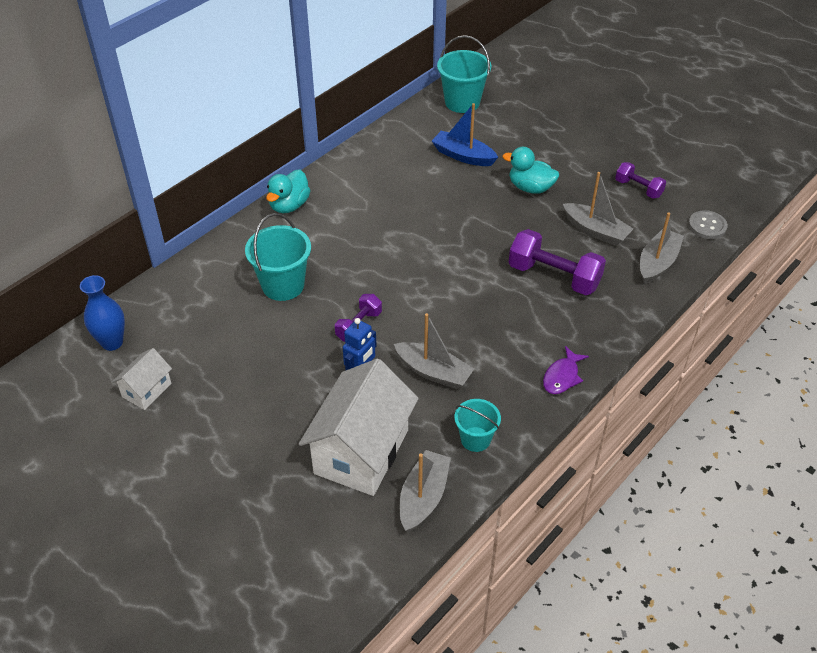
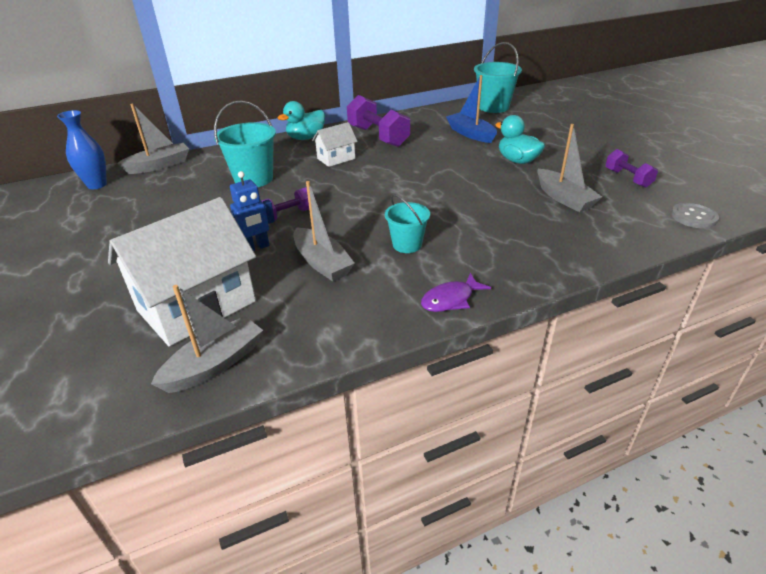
camera: 25 degrees right, 10 degrees down
(147, 390) = (83, 217): white house -> white house (336, 158)
(475, 439) = (314, 328): turquoise bucket -> turquoise bucket (407, 244)
(554, 276) = (498, 221): purple dumbbell -> purple dumbbell (378, 136)
(657, 263) = (619, 233): grey boat -> grey boat (159, 165)

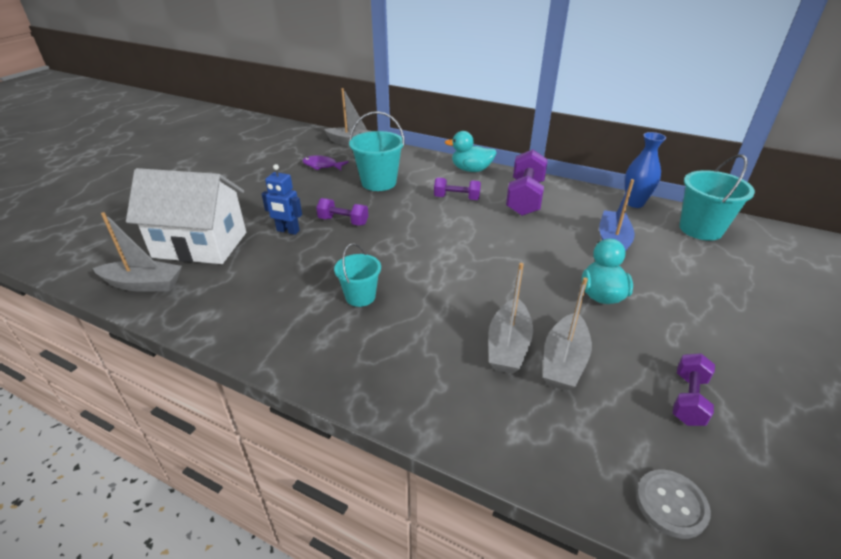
camera: 50 degrees right, 0 degrees up
(97, 185) = (305, 139): blue vase -> blue vase (634, 203)
(322, 263) = (294, 268): grey boat -> grey boat (508, 346)
(336, 158) = (456, 198): white house -> purple dumbbell
(450, 299) = (298, 358): purple fish -> purple fish (322, 166)

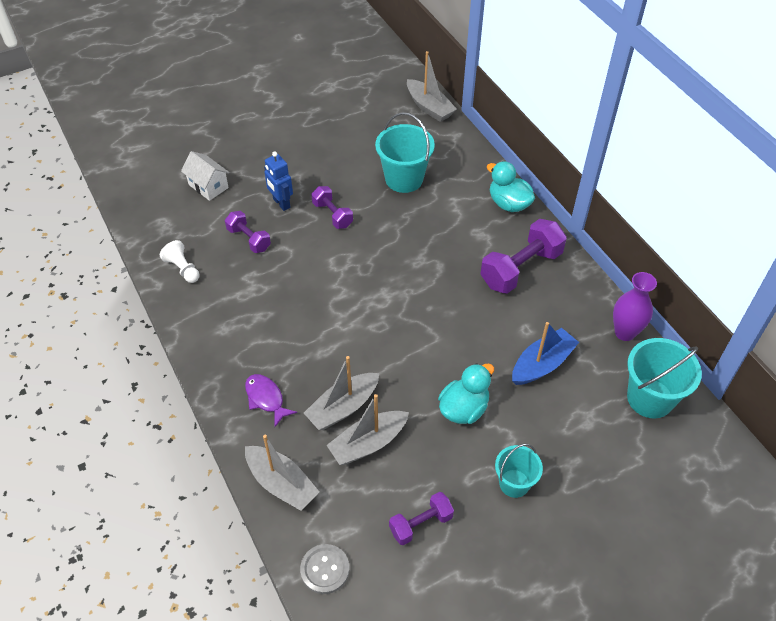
camera: 35 degrees right, 15 degrees up
(143, 284) = (148, 209): grey boat -> grey boat (281, 483)
(200, 245) = (208, 186): white house -> white house, size x0.49
(227, 314) = (183, 269): none -> white pawn
(322, 166) = (372, 130): purple fish -> purple fish (266, 398)
(360, 296) = (280, 303): turquoise bucket -> turquoise bucket (514, 483)
(456, 198) = (455, 236): purple dumbbell -> purple dumbbell (249, 239)
(634, 203) = (625, 332): blue vase -> purple vase

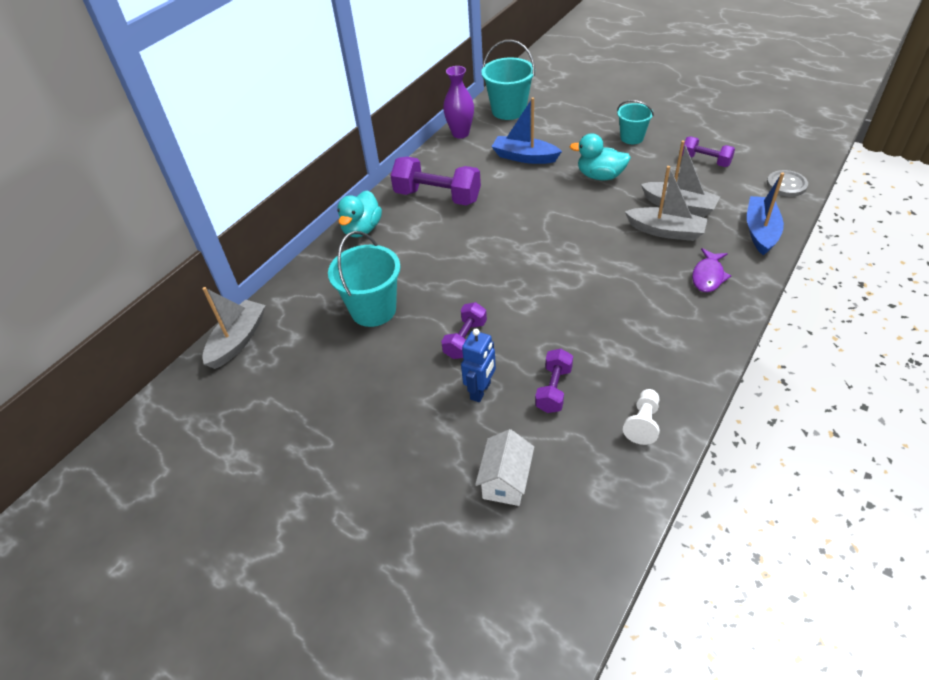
camera: 115 degrees left, 5 degrees down
(281, 483) = (760, 231): grey boat -> blue boat

